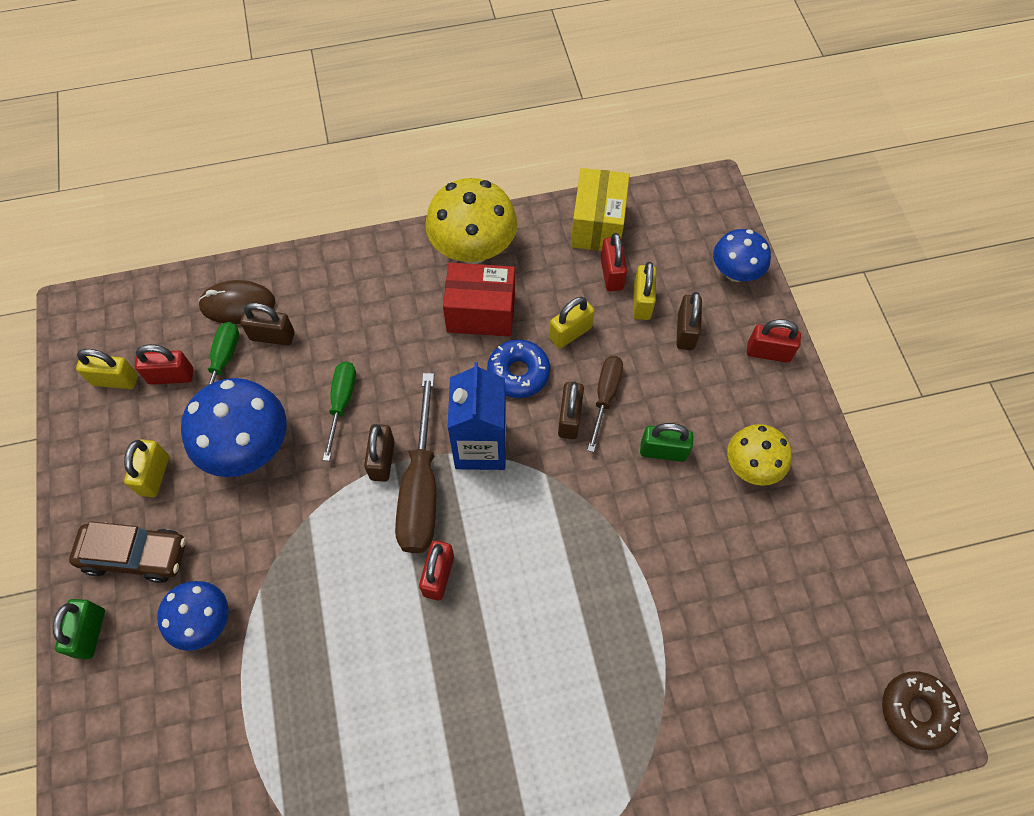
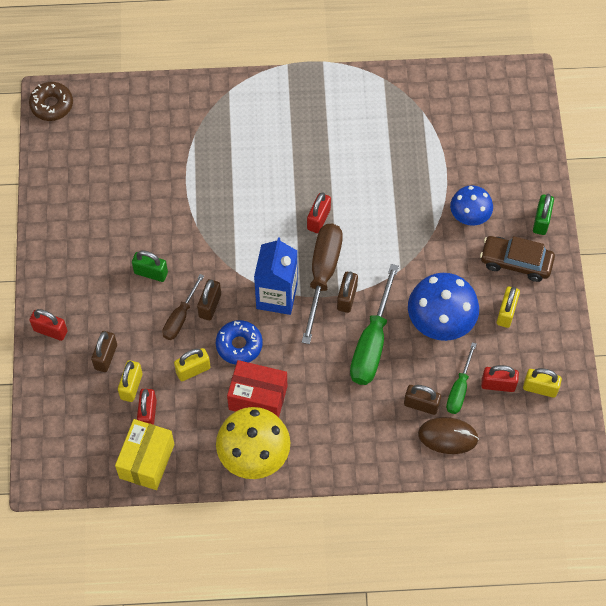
camera: 170 degrees left, 0 degrees up
(341, 403) = (372, 343): green screwdriver -> green screwdriver, size x1.72
(735, 272) = (50, 399): blue mushroom -> none
(751, 466) = (94, 253): yellow mushroom -> none

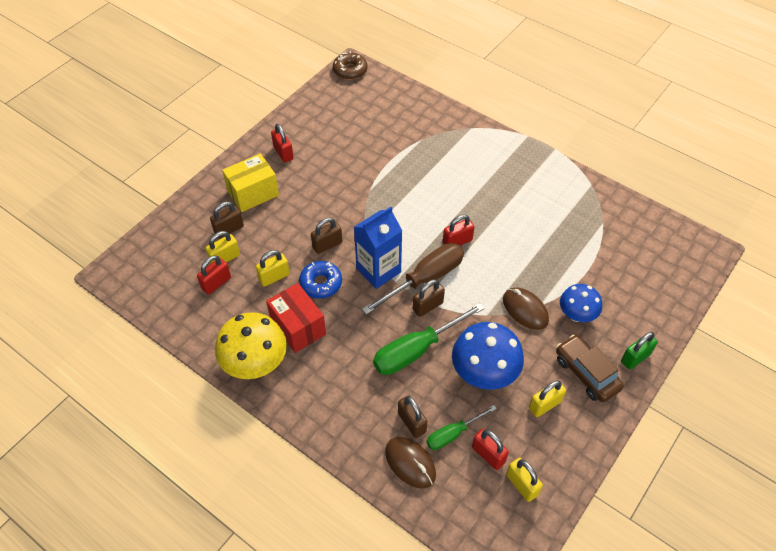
camera: 40 degrees right, 10 degrees down
(50, 330) = (213, 190): red padlock -> red padlock (283, 153)
(147, 461) = (183, 312): yellow box -> yellow box (253, 193)
(151, 273) = (310, 199): green padlock -> none
(180, 317) = (300, 239): brown screwdriver -> none
(193, 370) = (274, 277): yellow padlock -> yellow padlock turned 45 degrees counterclockwise
(426, 242) = (525, 310): none -> brown mouse

